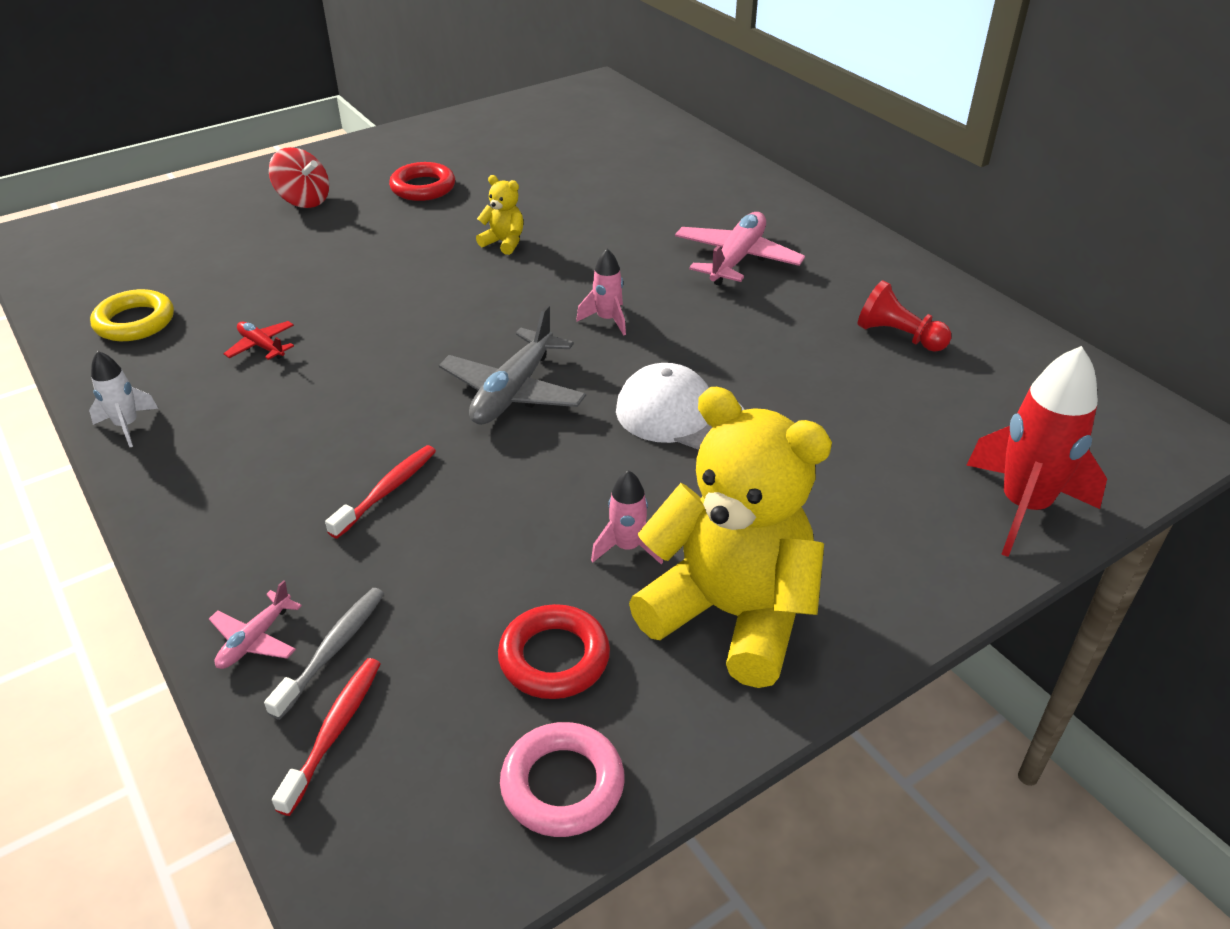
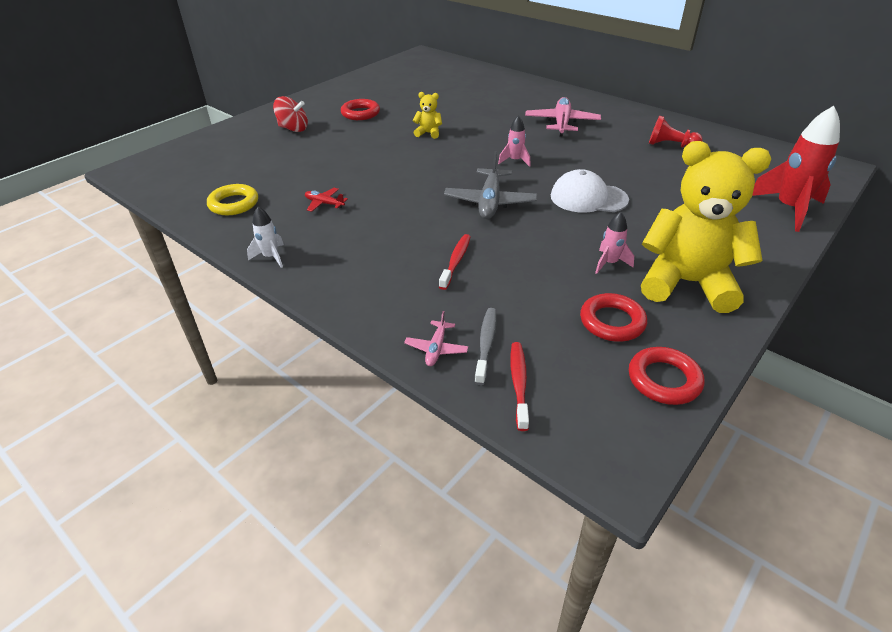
camera: 15 degrees left, 0 degrees up
(562, 785) = (664, 380): pink ring -> red ring

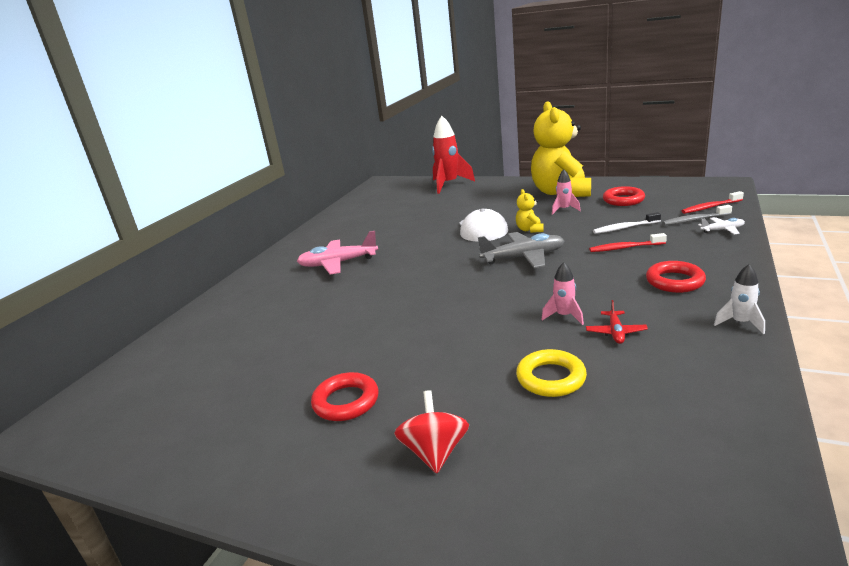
camera: 105 degrees left, 15 degrees down
(234, 204) = (694, 398): yellow ring -> yellow ring (551, 378)
(428, 133) = (394, 325): yellow teddy bear -> yellow teddy bear (529, 230)
(436, 348) = (722, 230): pink plane -> white plane
(509, 282) = (624, 228): none -> white toothbrush
(515, 161) = (436, 265): pink rocket -> pink rocket (564, 316)
(664, 380) = (652, 185): red ring -> red ring (674, 281)
(670, 145) = (370, 220): red pawn -> none

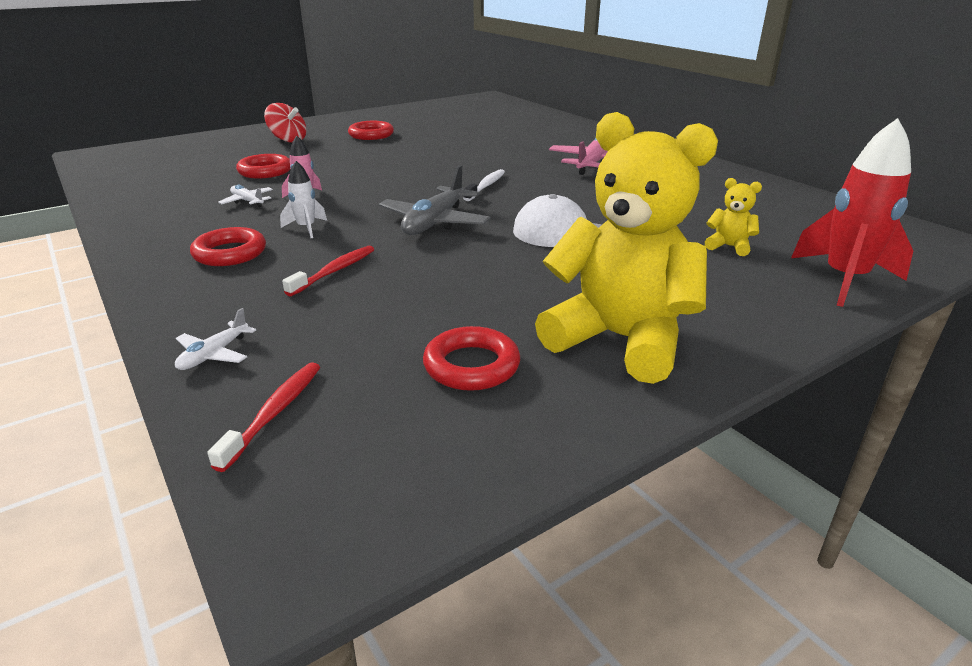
camera: 120 degrees right, 5 degrees up
(529, 230) = (502, 252): yellow teddy bear -> yellow teddy bear (729, 246)
(551, 378) = (265, 171): yellow ring -> red ring
(564, 209) = (529, 301): pink rocket -> none
(616, 332) = (247, 201): red plane -> white plane
(624, 228) = (378, 301): white toothbrush -> white toothbrush (486, 186)
(694, 220) = (280, 361): grey toothbrush -> none
(740, 323) = (137, 238): white rocket -> white rocket (306, 228)

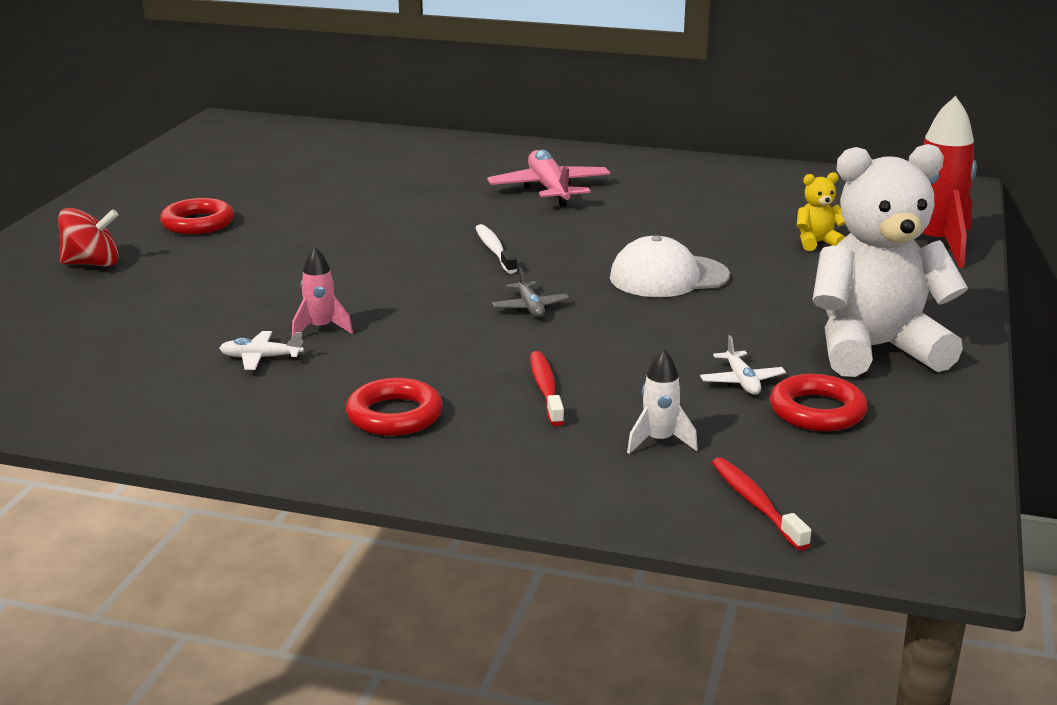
camera: 40 degrees left, 5 degrees down
(214, 354) = (611, 494): white plane -> white plane (742, 381)
(265, 171) = (180, 315): red ring -> none
(306, 228) = (411, 361): white rocket -> white rocket (659, 441)
(435, 222) = (530, 307): grey plane -> grey plane, size x0.52
(620, 339) = (875, 349): yellow teddy bear -> white teddy bear

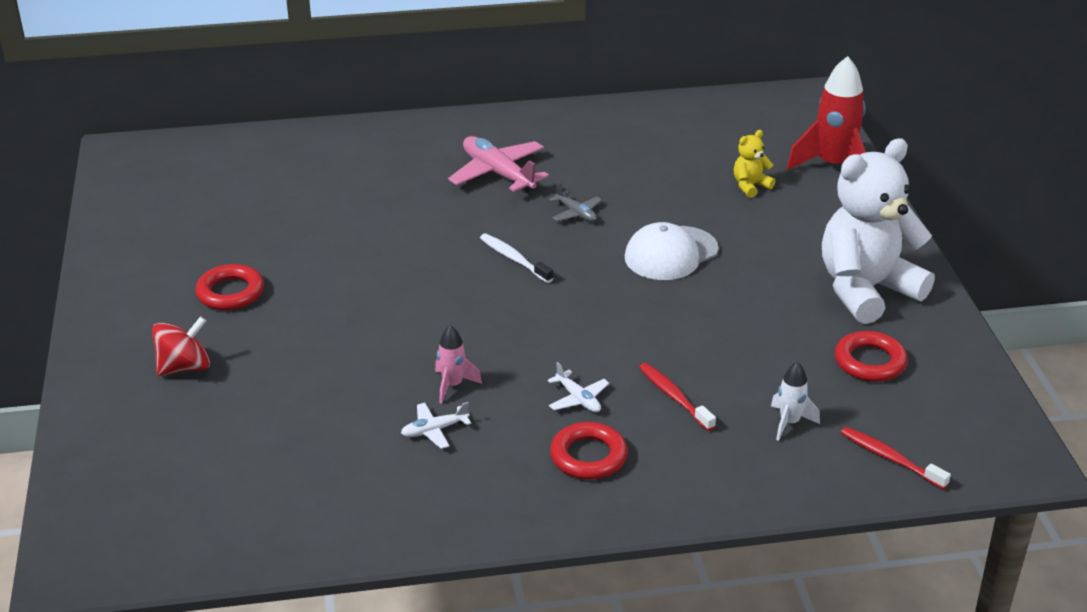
camera: 25 degrees left, 10 degrees up
(530, 307) = (594, 315): grey plane -> grey plane (576, 213)
(742, 381) = (801, 348): white plane -> white plane (578, 399)

